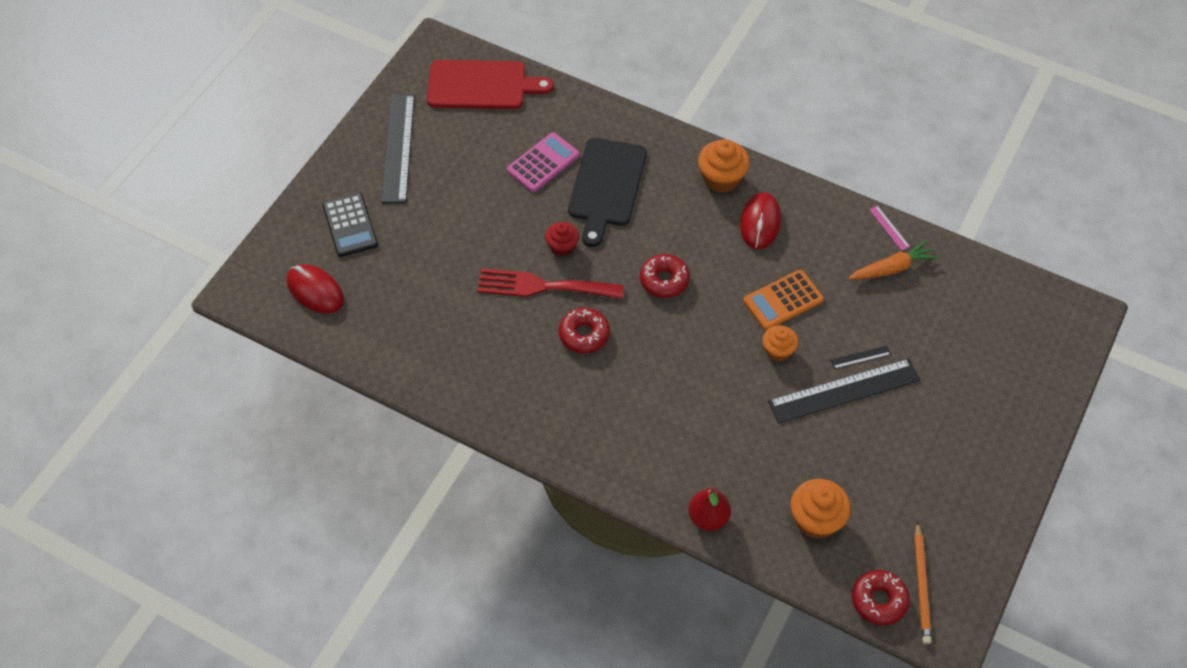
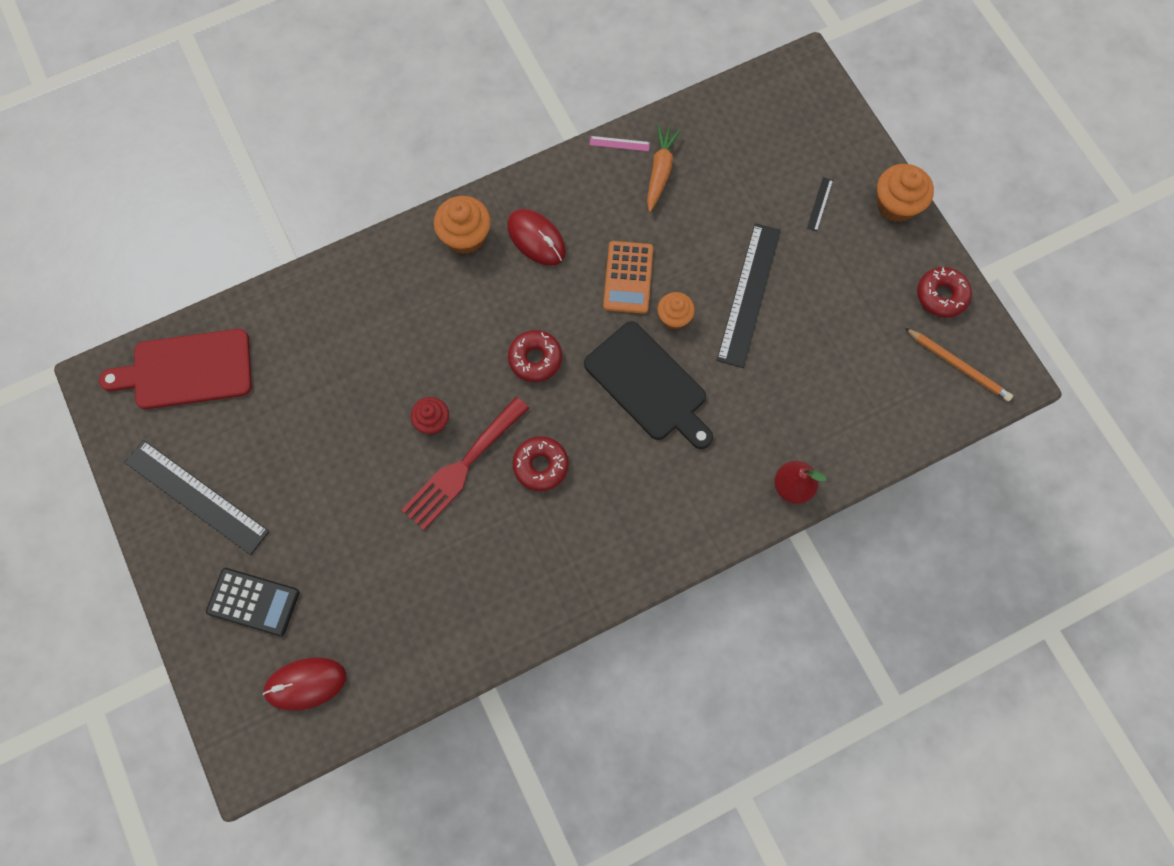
camera: 55 degrees left, 15 degrees up
(482, 85) = (187, 370): red cutting board -> red cutting board turned 135 degrees counterclockwise
(543, 163) = (325, 375): pink calculator -> none
(606, 186) = (396, 338): black cutting board -> black cutting board (648, 385)
(816, 520) = (850, 402): orange cupcake -> orange cupcake (896, 205)
(860, 357) = (726, 258): black ruler -> black ruler (820, 204)
(879, 600) = (951, 407): red donut -> red donut (941, 295)

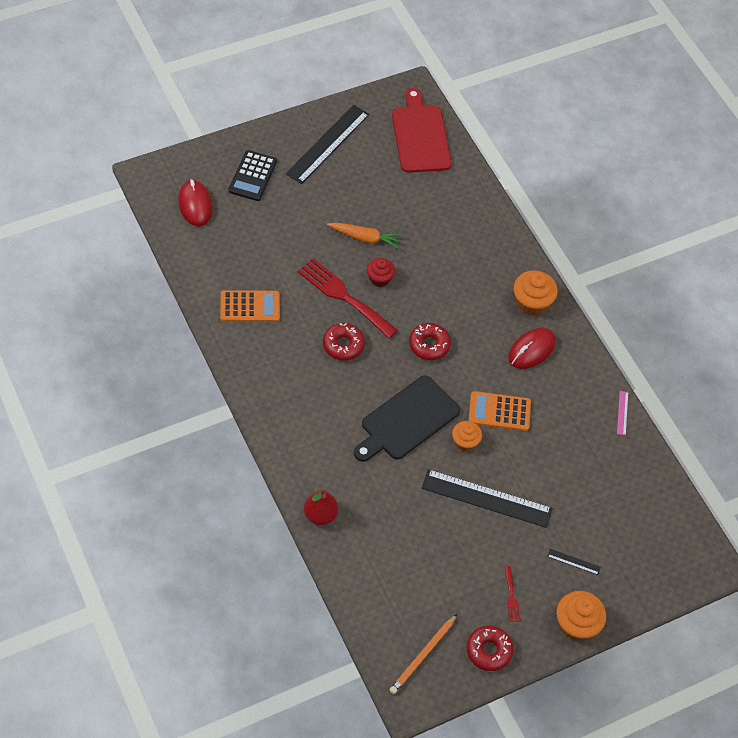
camera: 85 degrees right, 15 degrees down
(484, 592) = (250, 307): none -> orange calculator
(660, 171) = (598, 441): orange carrot -> orange carrot (365, 238)
(872, 270) = (511, 597): none -> red fork

